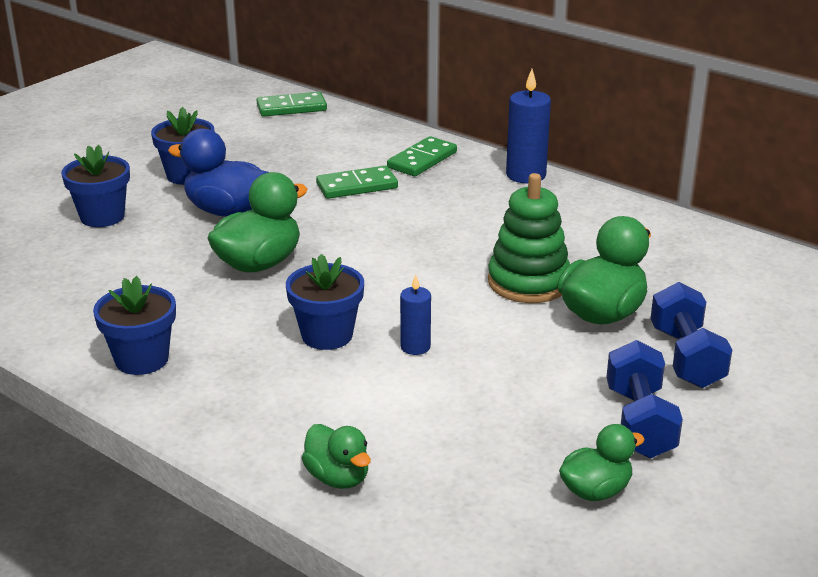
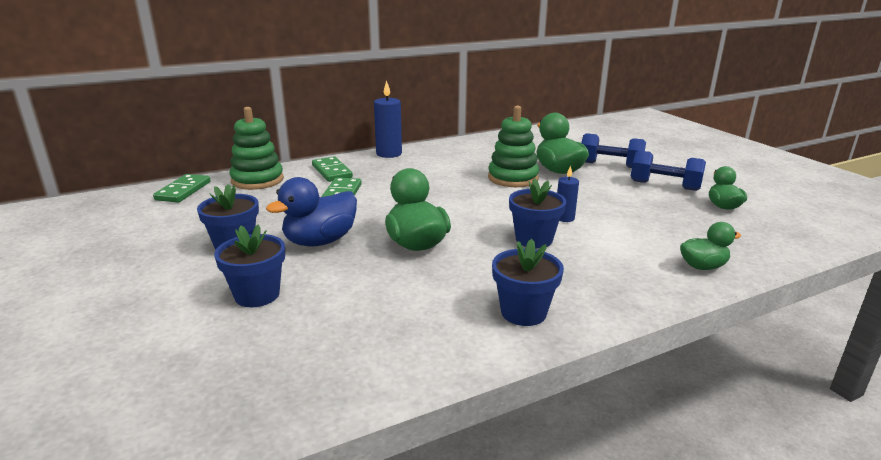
camera: 65 degrees left, 5 degrees down
(354, 131) = (257, 180): none -> green stacking toy

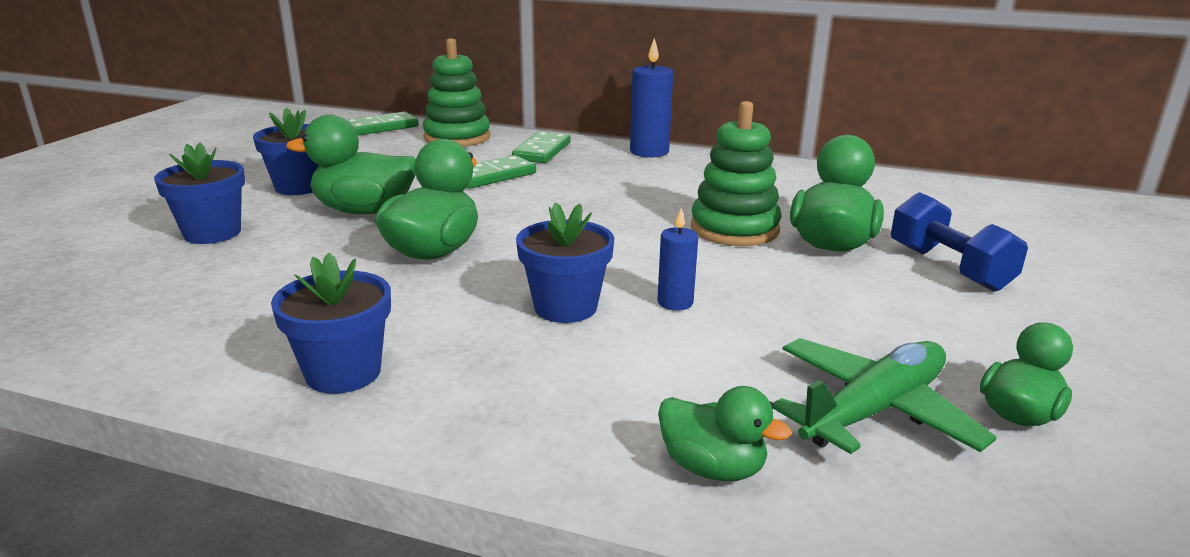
camera: 45 degrees right, 0 degrees up
(320, 241) = (364, 211): blue duck -> green duck
(664, 185) = (977, 333): blue dumbbell -> none
(695, 225) = (873, 410): none -> green plane

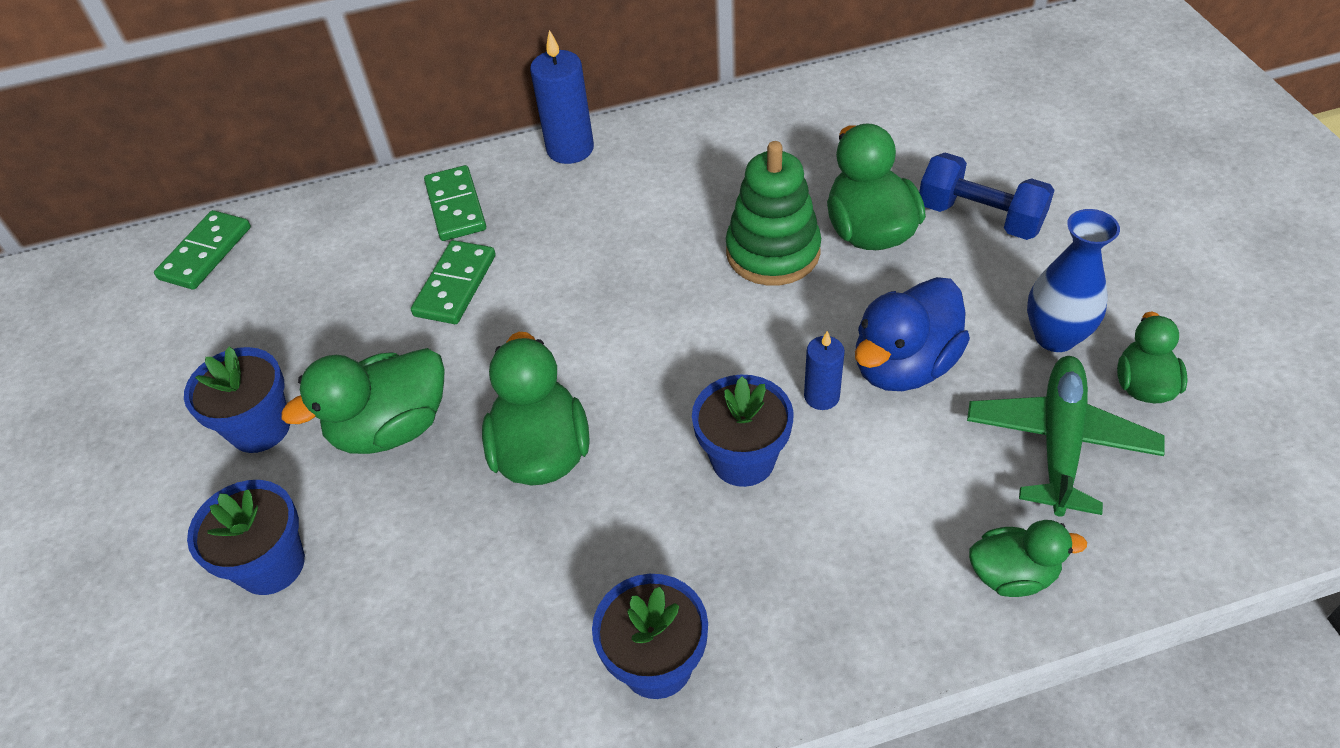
camera: 30 degrees left, 25 degrees up
(457, 137) = (327, 227): green stacking toy -> none
(771, 313) = (904, 365): none -> blue duck
(948, 351) = (1055, 337): none -> blue vase

